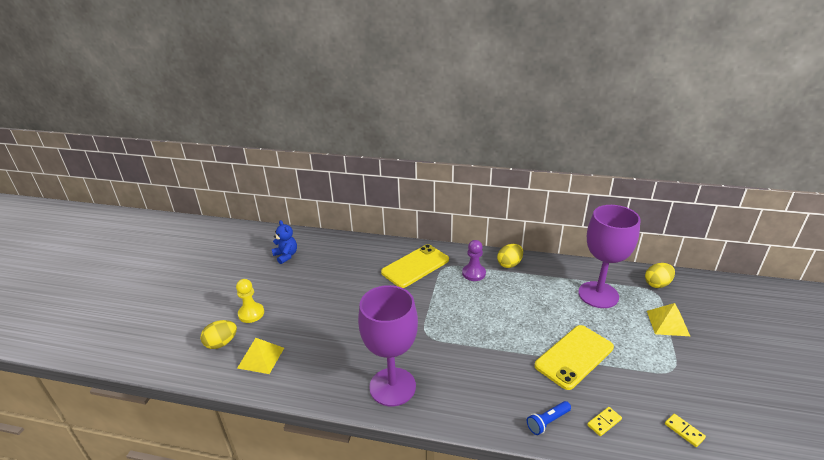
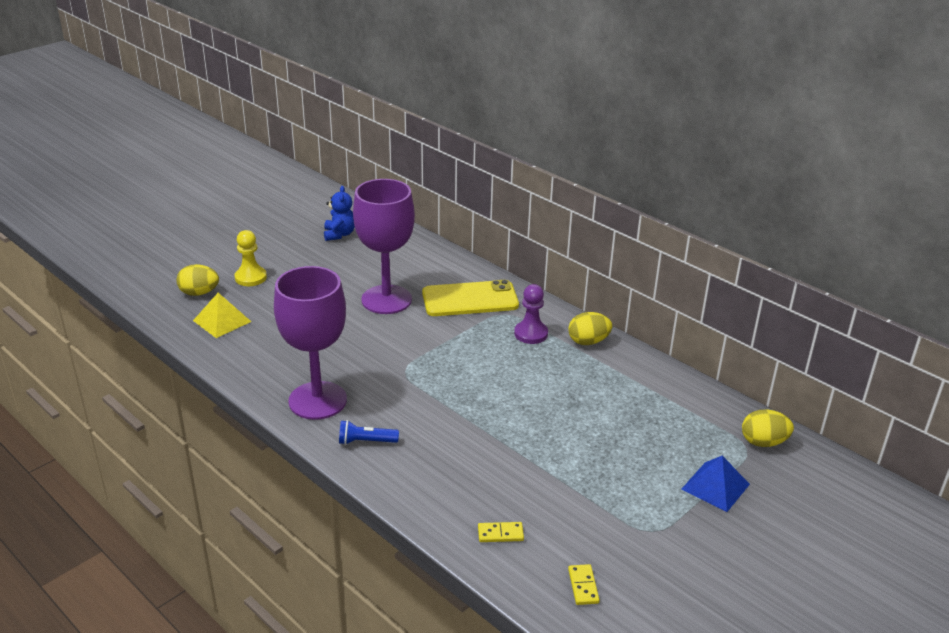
camera: 30 degrees right, 0 degrees up
(547, 422) = (439, 503): blue flashlight -> blue flashlight (366, 441)
(574, 356) = (546, 464): yellow phone -> none
(598, 295) = (662, 419): purple goblet -> purple goblet (386, 300)
(668, 323) = (715, 486): yellow pyramid -> blue pyramid

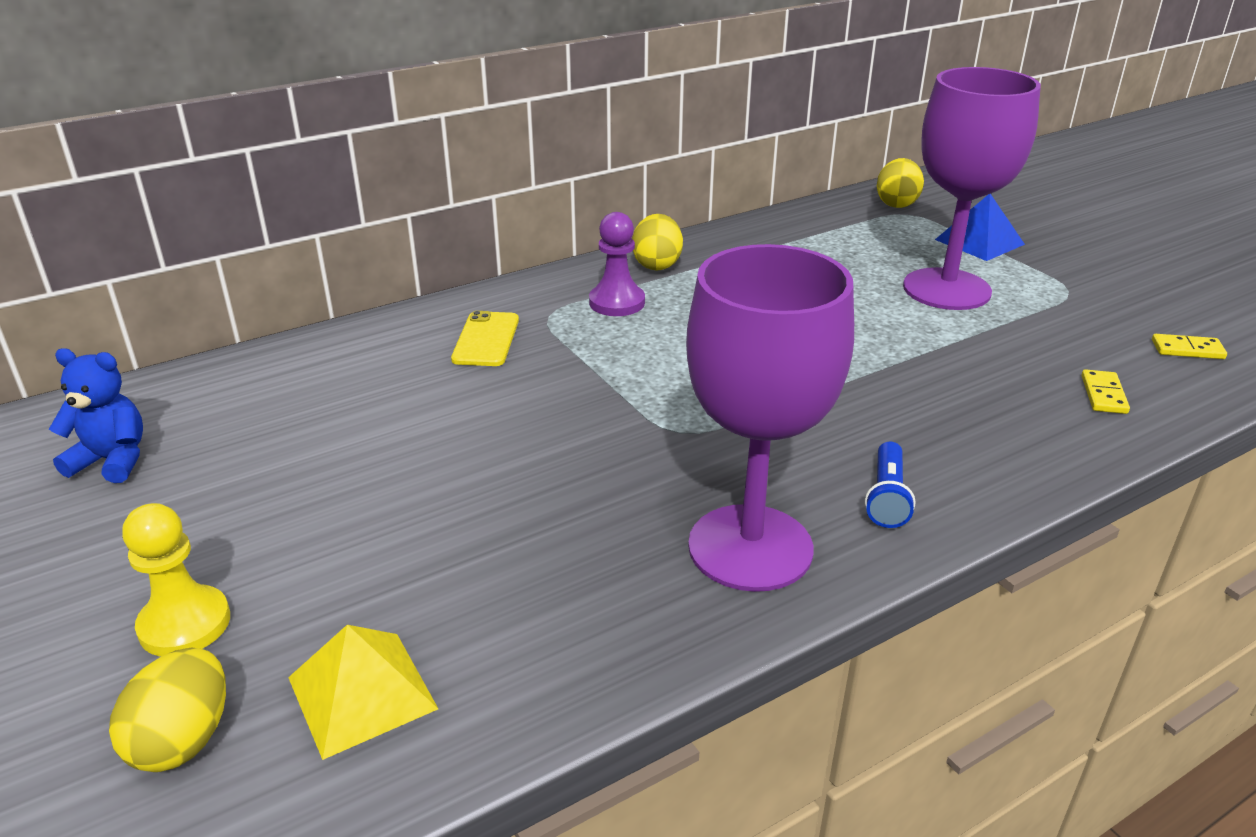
camera: 75 degrees left, 0 degrees up
(386, 300) = (430, 426): purple goblet -> purple goblet (946, 289)
(470, 299) = (486, 339): yellow phone -> yellow phone, size x0.57

